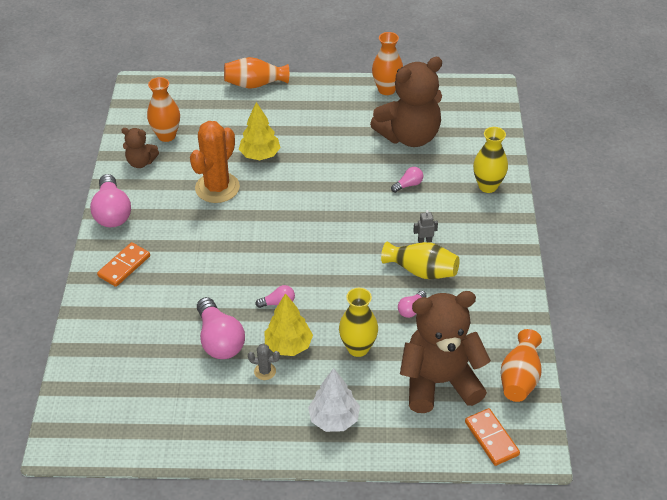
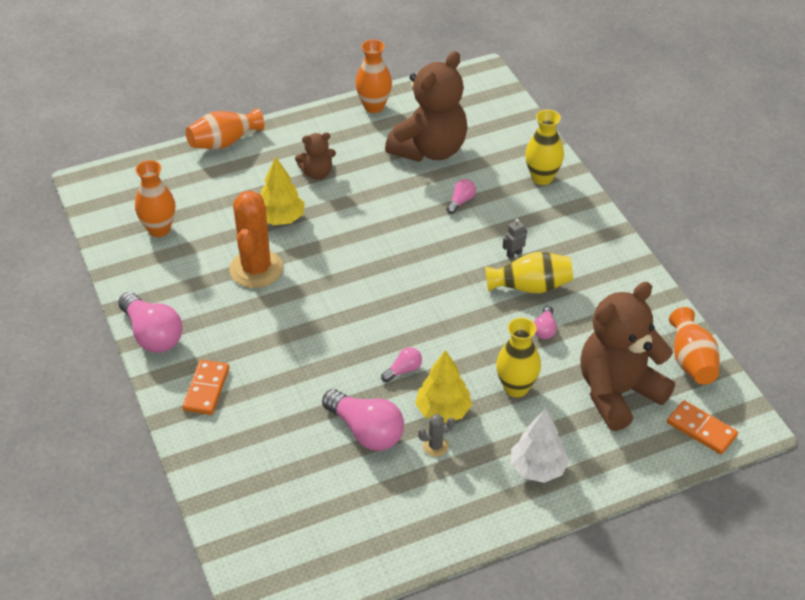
camera: 25 degrees left, 0 degrees up
(141, 162) = (149, 268): brown teddy bear -> brown teddy bear (317, 173)

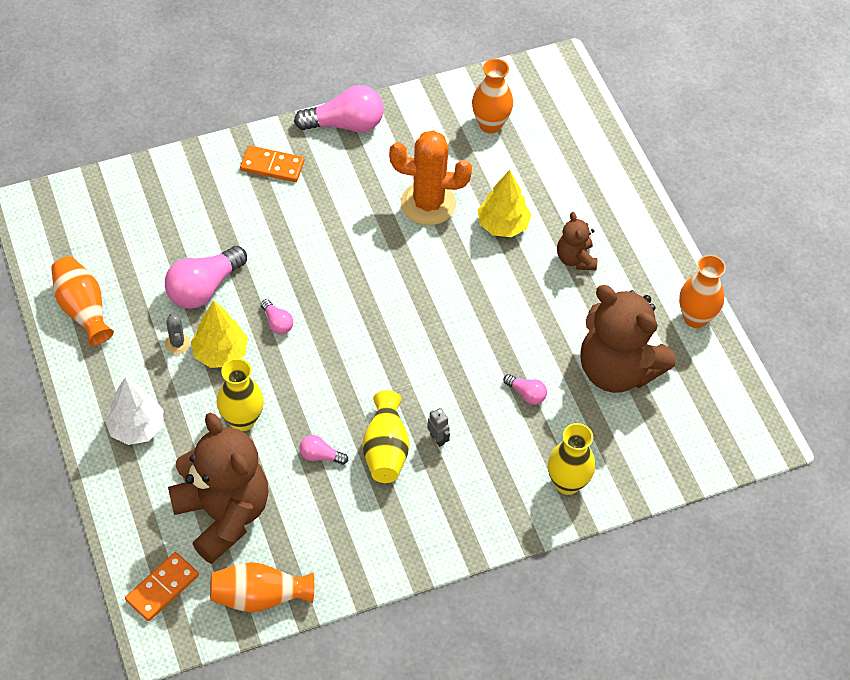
camera: 90 degrees right, 10 degrees up
(152, 334) = (345, 124): pink light bulb -> pink light bulb turned 150 degrees counterclockwise
(224, 142) = (627, 176): orange vase -> orange vase (83, 309)

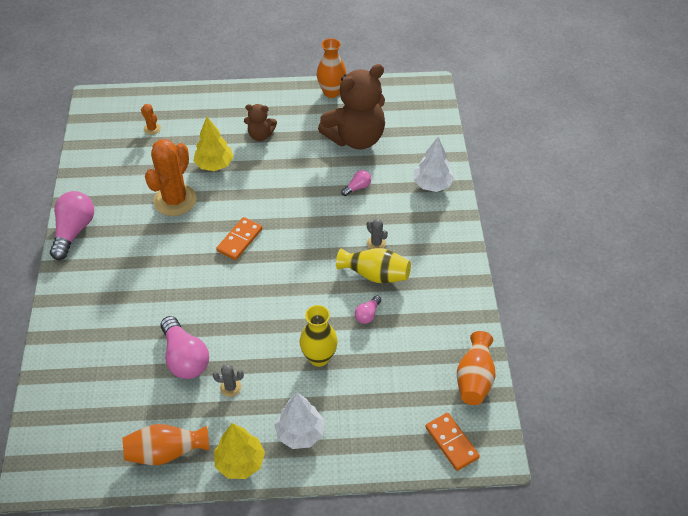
camera: 70 degrees left, 5 degrees down
(220, 353) = (252, 359): yellow tree -> yellow tree (240, 462)
(223, 514) = (398, 387): brown teddy bear -> none
(272, 166) = (88, 286): orange domino -> orange domino (240, 240)
(277, 323) = (239, 316): pink light bulb -> none
(437, 439) = (376, 243): grey robot -> grey cactus
(490, 124) = (123, 149): orange vase -> none
(537, 141) = (152, 129): none -> orange cactus
(567, 483) = (432, 185): yellow vase -> white tree

